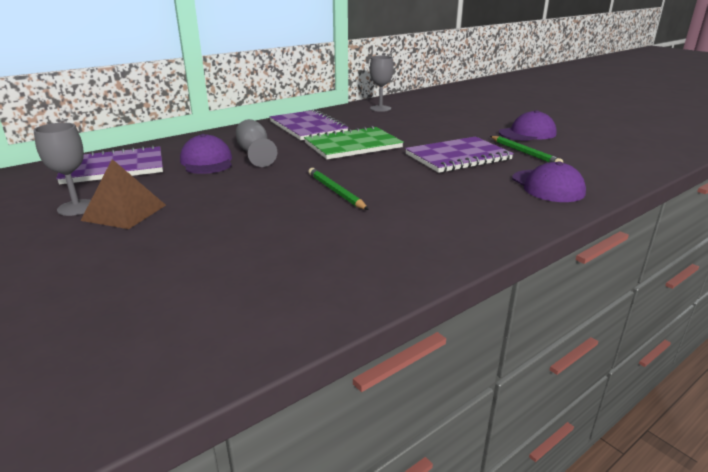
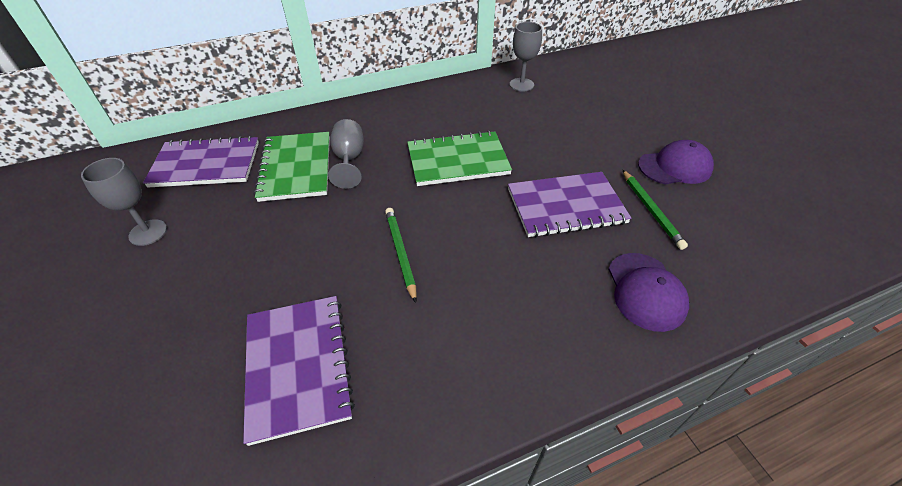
camera: 15 degrees right, 20 degrees up
(124, 212) = (185, 250): brown pyramid -> none
(207, 161) = (296, 168): purple cap -> green notebook
(308, 127) = (425, 114): purple notebook -> purple notebook (298, 366)

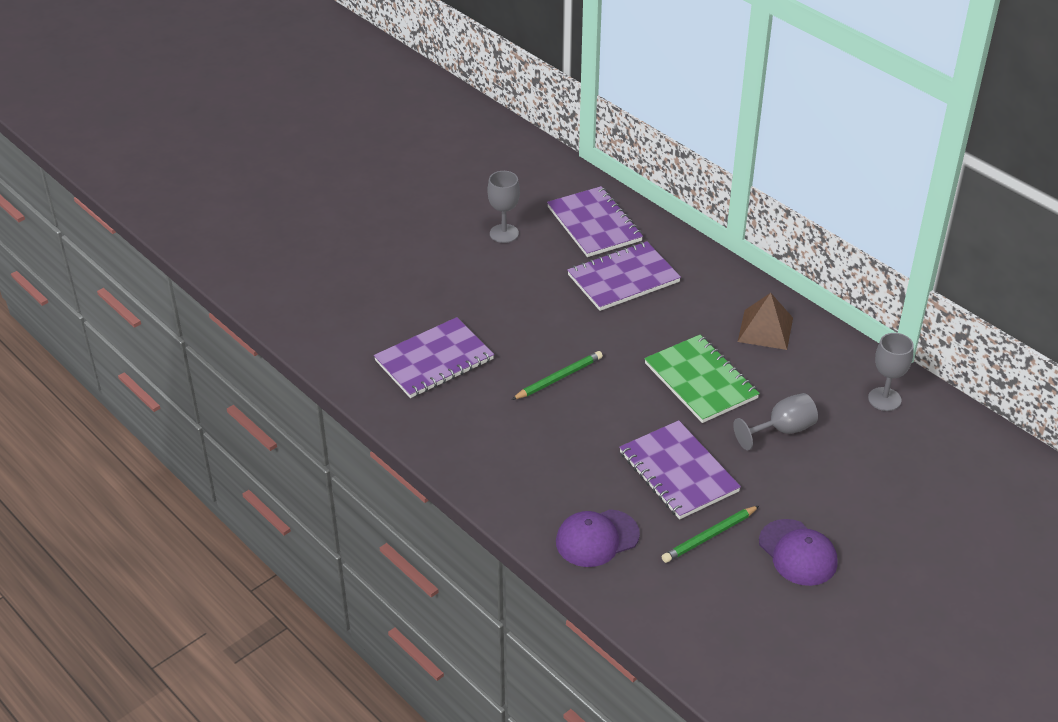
camera: 70 degrees right, 5 degrees down
(296, 168) = (623, 278): green notebook -> purple notebook
(349, 160) = (655, 307): grey goblet -> grey goblet (782, 430)
(418, 112) = (765, 329): none -> brown pyramid

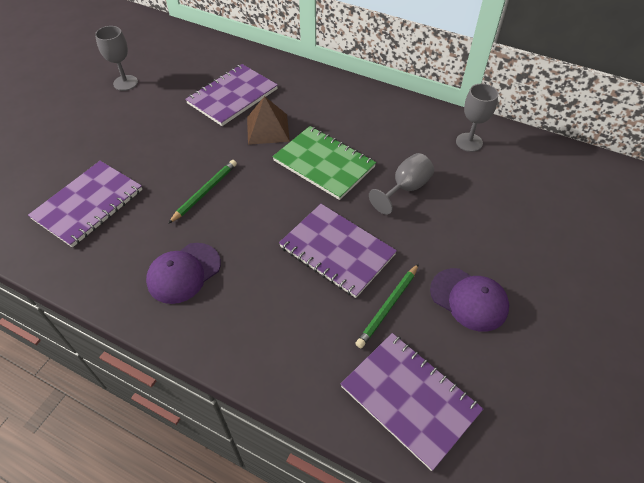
camera: 20 degrees left, 10 degrees up
(594, 224) = (196, 60): purple notebook -> purple notebook (409, 399)
(597, 538) = (288, 342): purple cap -> purple cap (184, 273)
(765, 329) = (356, 110): brown pyramid -> brown pyramid (267, 129)

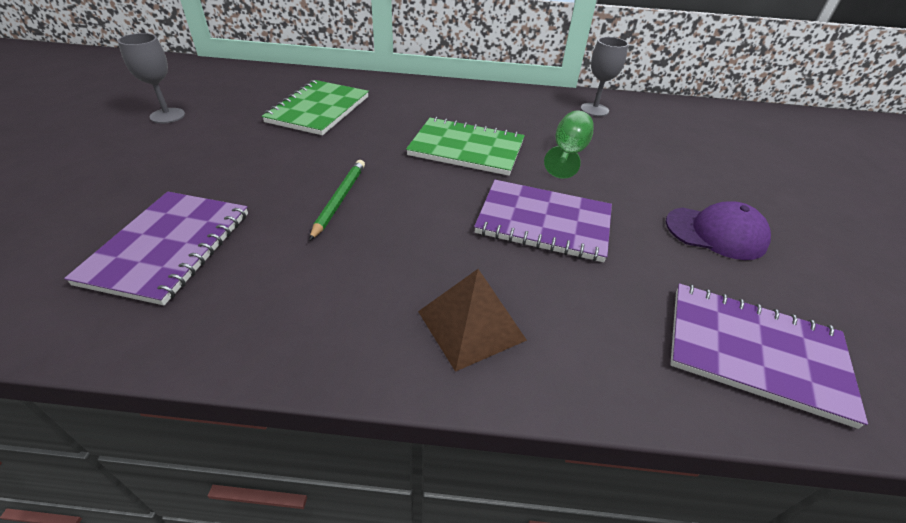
camera: 25 degrees left, 10 degrees down
(184, 273) = (364, 293): purple cap -> none
(232, 96) = (319, 109): purple notebook -> green notebook
(267, 129) = (380, 130): brown pyramid -> brown pyramid (471, 325)
(388, 307) = (644, 262): green pencil -> none
(405, 189) = (568, 154): grey goblet -> green goblet

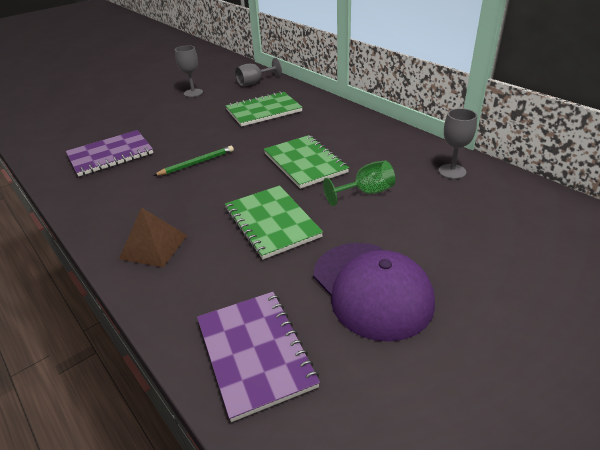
camera: 50 degrees right, 5 degrees down
(246, 80) = (254, 82): none -> grey goblet
(544, 222) = (272, 223): purple notebook -> green notebook
(716, 233) = (372, 289): purple cap -> purple cap, size x1.57

